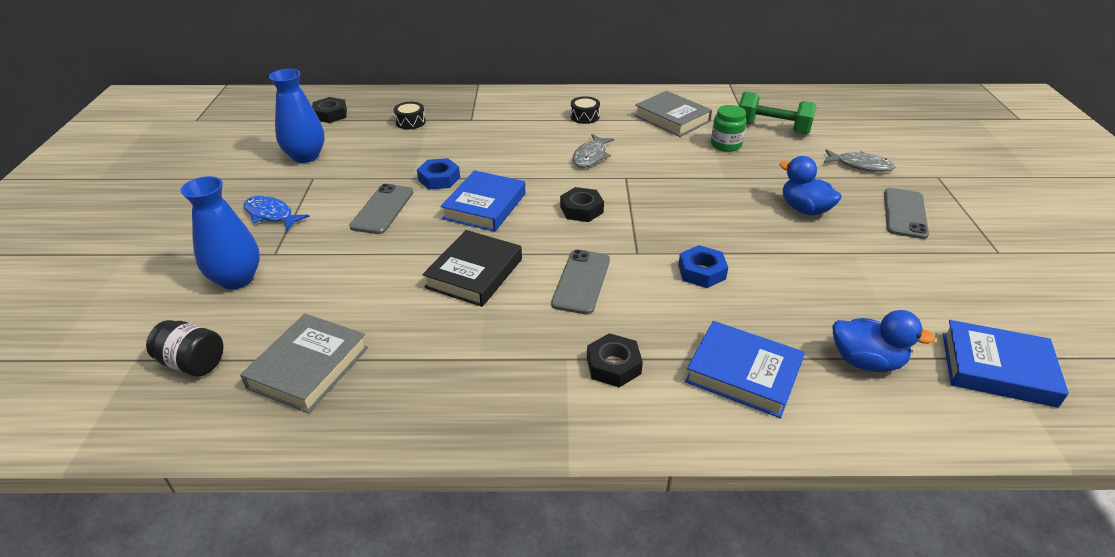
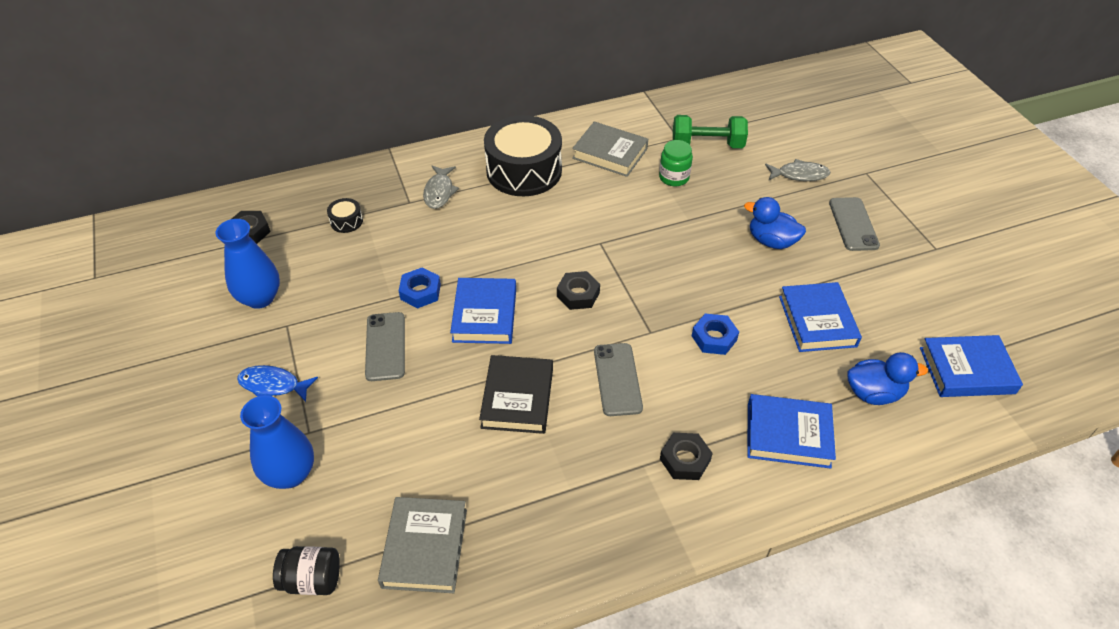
camera: 20 degrees left, 10 degrees up
(584, 117) = (524, 171): black drum -> black drum, size x2.48
(591, 156) = (555, 224): grey fish -> grey fish (439, 192)
(825, 283) = (817, 321): none -> blue book

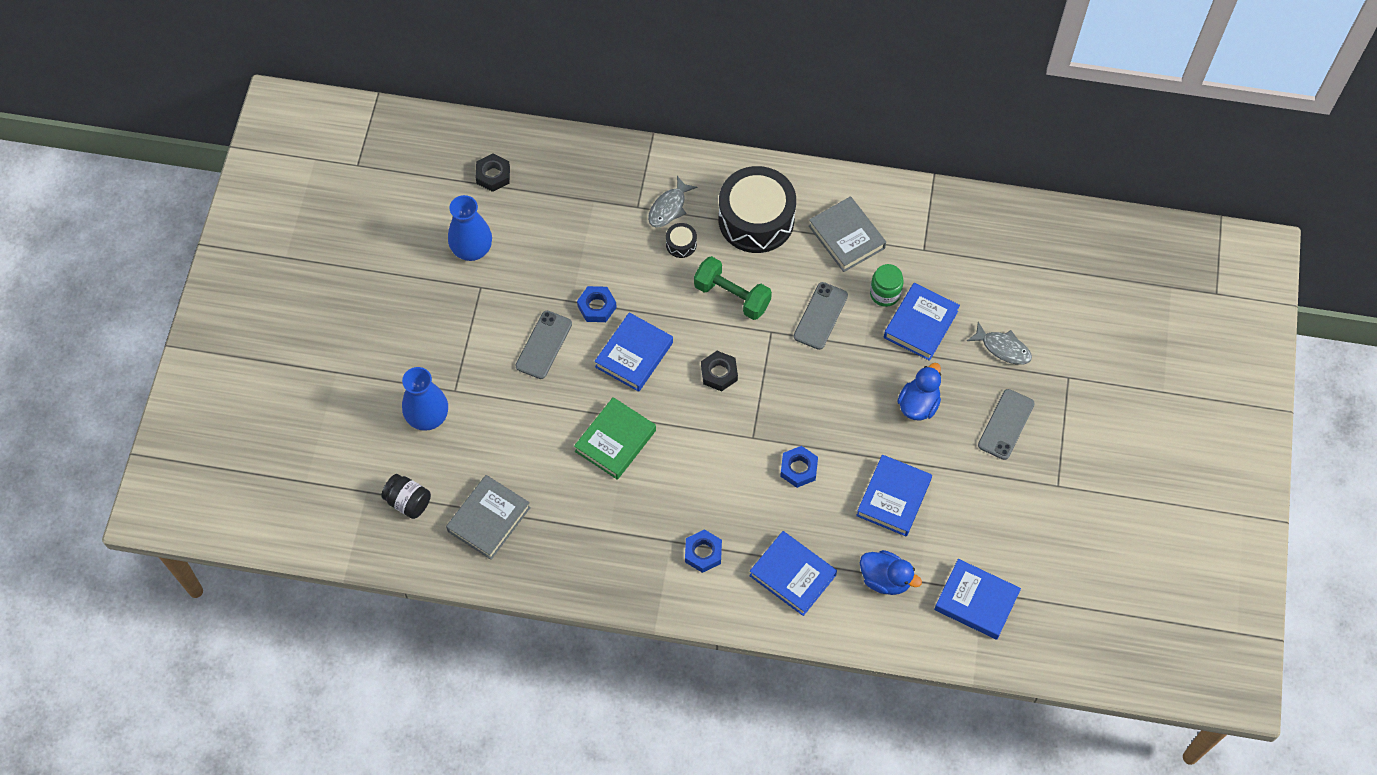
camera: 30 degrees right, 15 degrees up
(273, 385) = (447, 337): blue fish -> none
(346, 221) = (575, 203): black drum -> black drum (681, 244)
(517, 398) = (615, 441): black book -> green book
(617, 379) = (699, 464): grey phone -> grey phone (820, 316)
(685, 460) = (703, 553): black nut -> blue nut
(707, 145) = (944, 271): green dumbbell -> green dumbbell (732, 296)
(721, 186) = (920, 324): none -> blue book
(771, 241) = (918, 404): blue duck -> blue duck turned 60 degrees clockwise

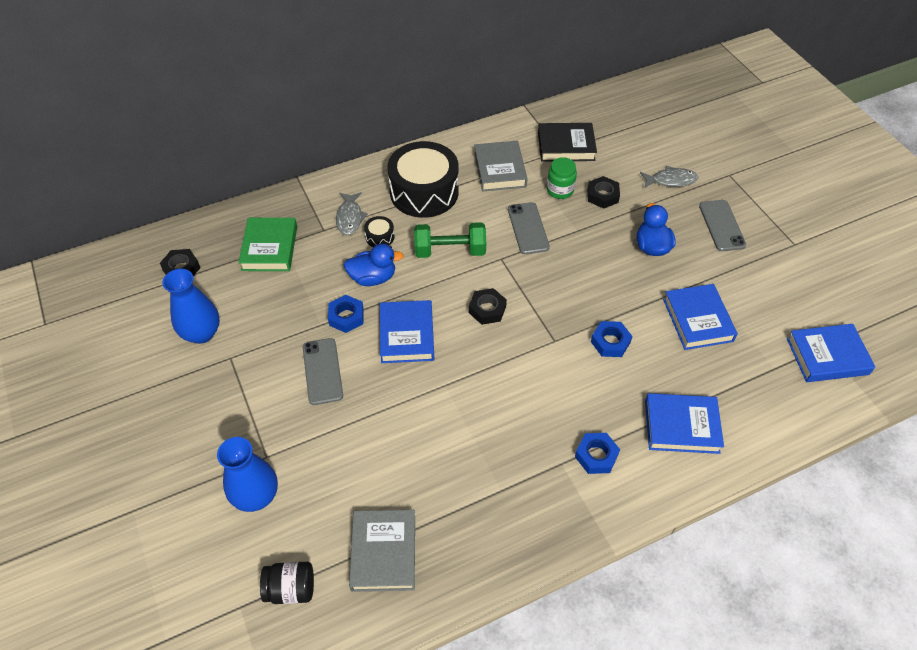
camera: 35 degrees left, 10 degrees down
(615, 441) = (446, 411): green book -> green book (270, 248)
(846, 237) = (500, 170): grey book -> grey book turned 60 degrees clockwise
(885, 579) = (750, 383): blue duck -> blue duck (373, 278)
(920, 324) = (602, 196): blue book -> black nut
(934, 248) = (566, 146): none -> black book

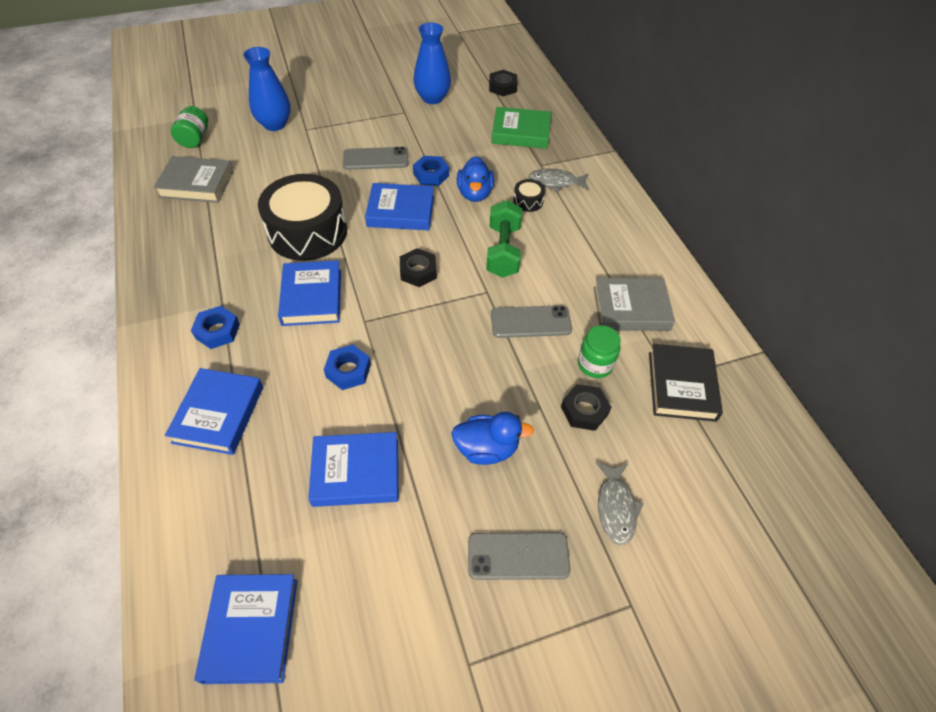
camera: 95 degrees right, 0 degrees up
(291, 589) = (194, 139): black jar -> green jar
(424, 192) = (592, 239): black drum -> black drum (307, 232)
(536, 387) = (312, 297): none -> blue book

